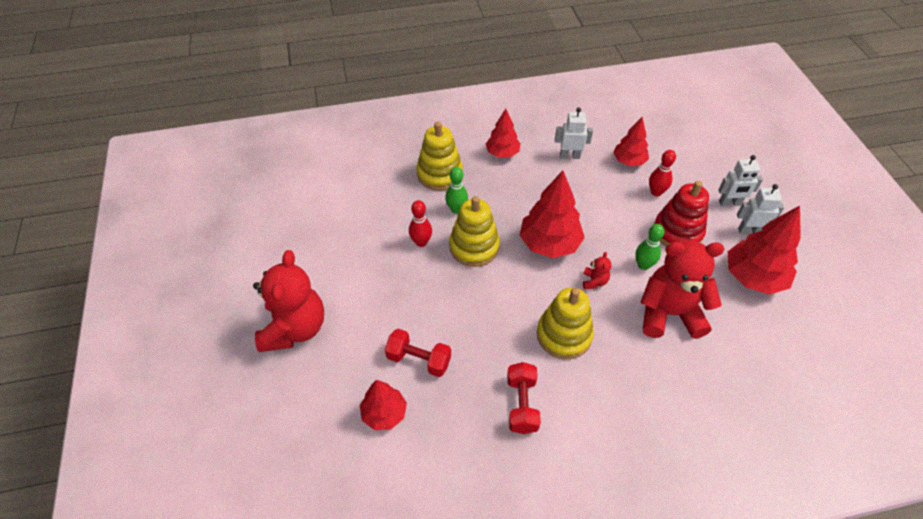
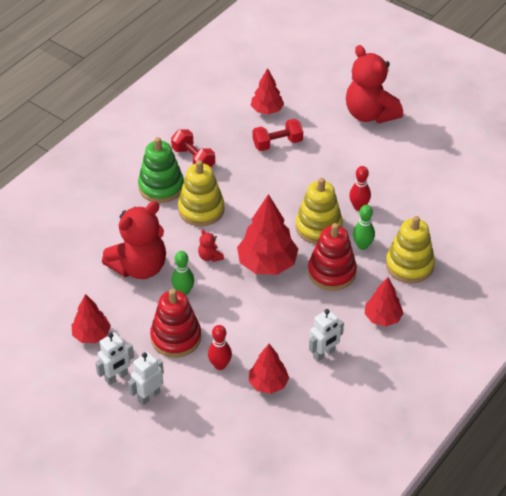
camera: 140 degrees right, 5 degrees down
(504, 205) = (331, 272): none -> red stacking toy
(584, 391) = (161, 187): none -> green stacking toy
(753, 277) = (91, 335): red tree -> red tree, size x0.61

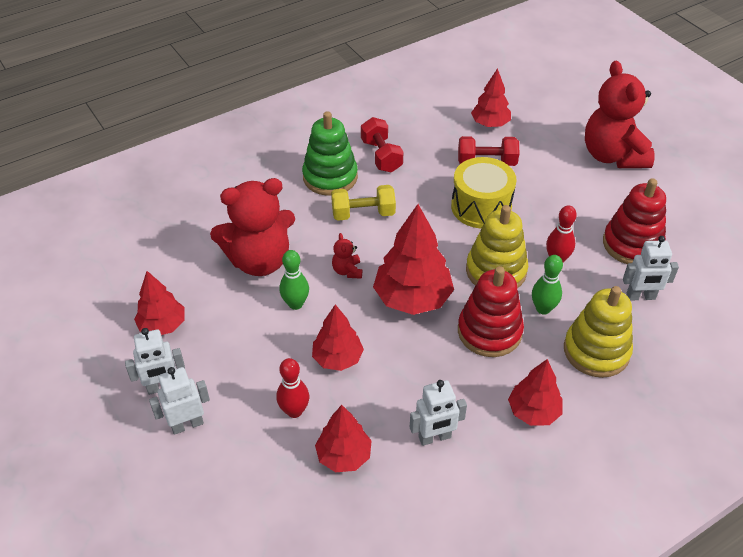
camera: 20 degrees right, 0 degrees up
(176, 337) = (258, 358): red stacking toy -> red stacking toy (632, 244)
(201, 209) = (363, 214): yellow stacking toy -> yellow dumbbell
(233, 321) = (337, 358): none -> red tree
(288, 181) = (481, 207): none -> yellow drum
(426, 218) = (641, 296): none -> white robot

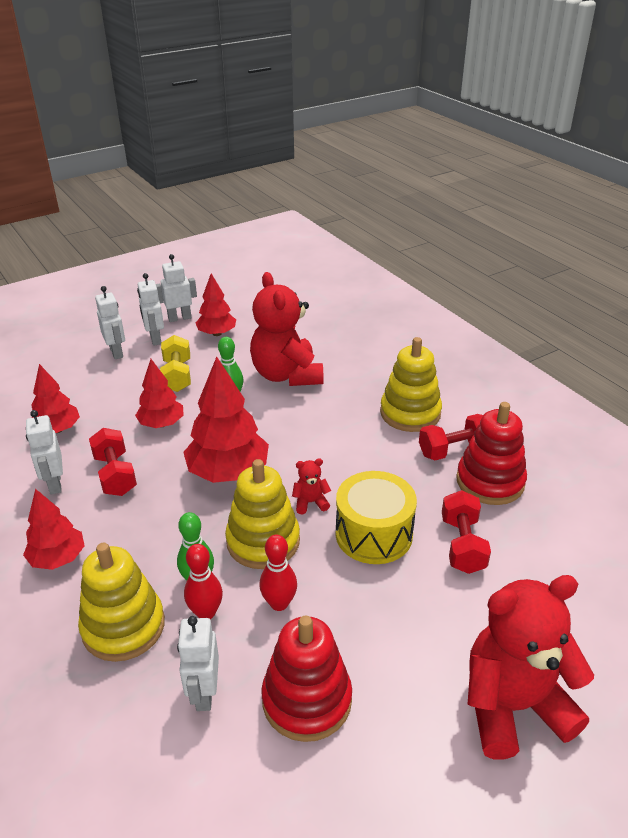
camera: 90 degrees right, 10 degrees down
(116, 367) = (179, 318): none -> white robot
(294, 411) = (112, 402): red bowling pin -> red bowling pin (206, 612)
(330, 177) = (410, 413): green stacking toy -> yellow stacking toy
(347, 271) = (270, 428): red teddy bear -> red teddy bear (310, 502)
(363, 214) = (354, 437): yellow dumbbell -> yellow dumbbell (177, 376)
(419, 386) = (115, 475): none -> red dumbbell
(489, 332) = (172, 530): red stacking toy -> red stacking toy (490, 481)
(490, 124) = (548, 553): red tree -> none

